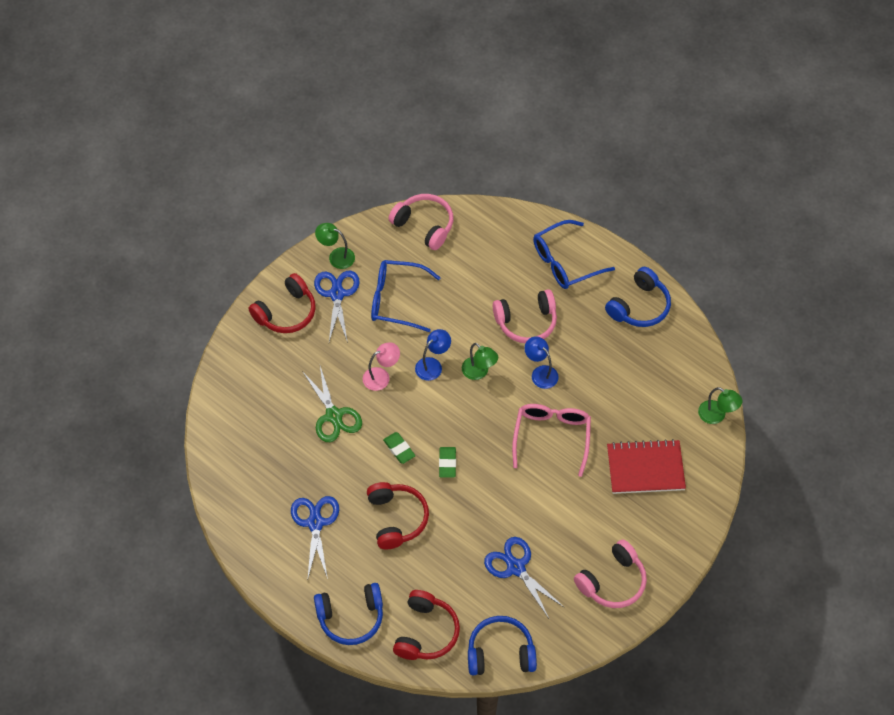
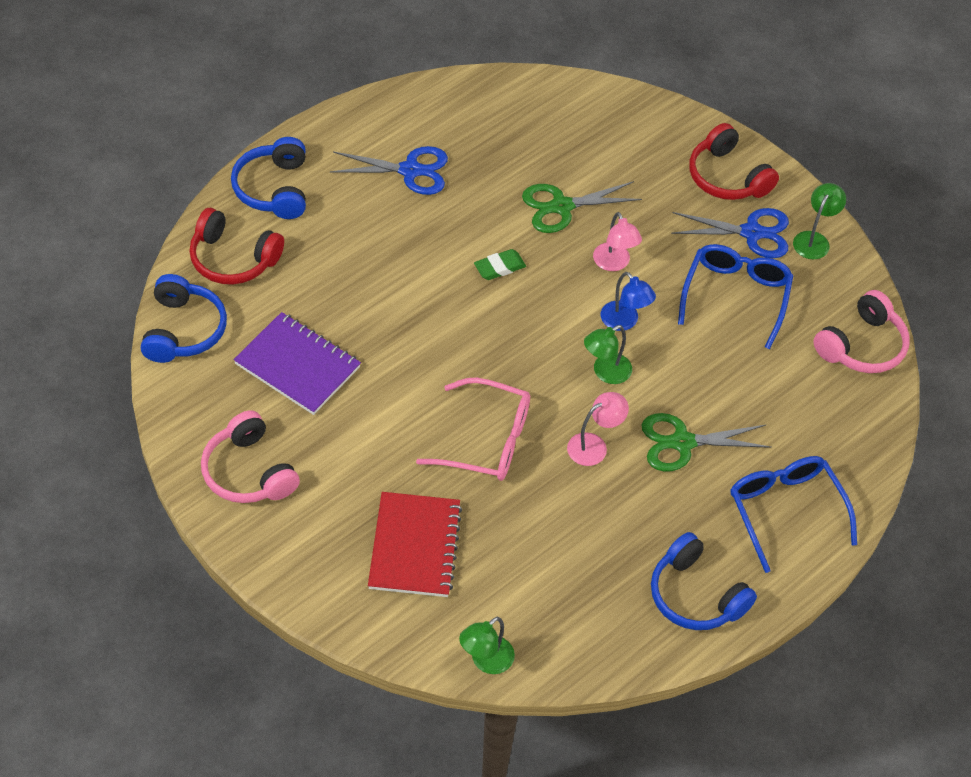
camera: 95 degrees right, 5 degrees down
(396, 519) = (398, 251): red headphones -> none
(447, 463) = (468, 315): green eraser -> none
(516, 567) = (297, 366): blue scissors -> purple notebook
(526, 322) = (682, 443): pink headphones -> green scissors
(540, 373) = (594, 445): blue lamp -> pink lamp

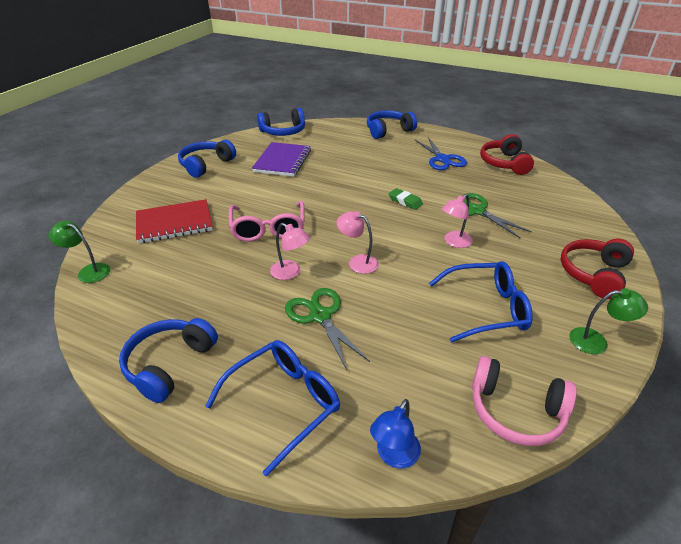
camera: 70 degrees right, 15 degrees down
(233, 259) = (336, 132): red headphones -> red headphones (504, 163)
(248, 472) = (206, 165): pink headphones -> blue headphones
(605, 372) = (357, 262): green lamp -> pink lamp
(624, 322) = (409, 259): blue lamp -> blue lamp (394, 456)
(751, 232) = (558, 301): blue scissors -> none

